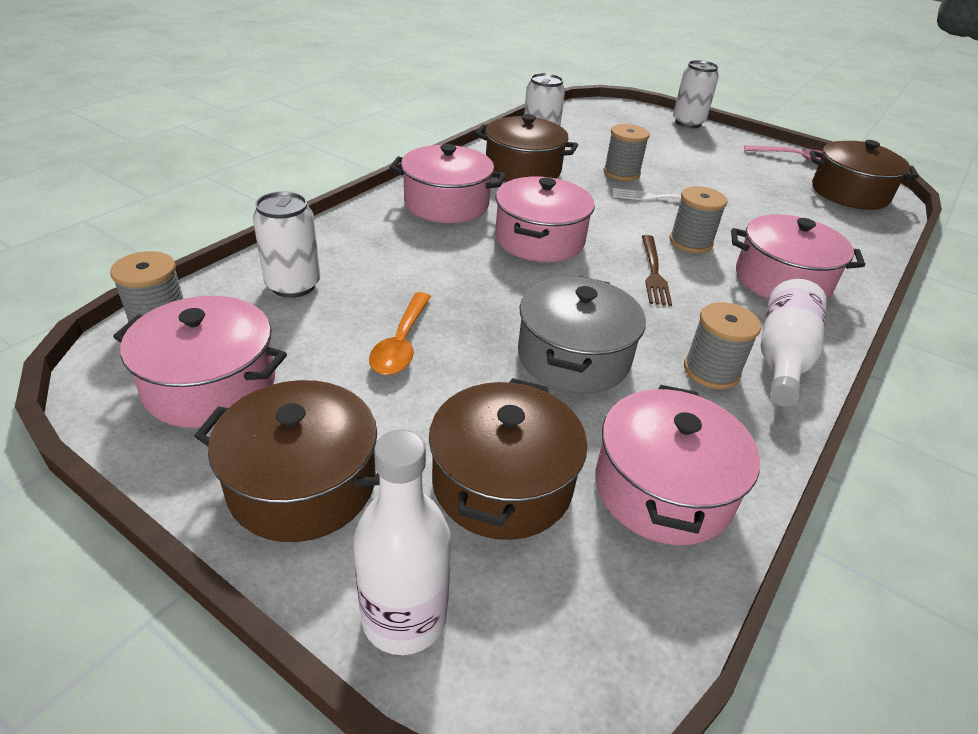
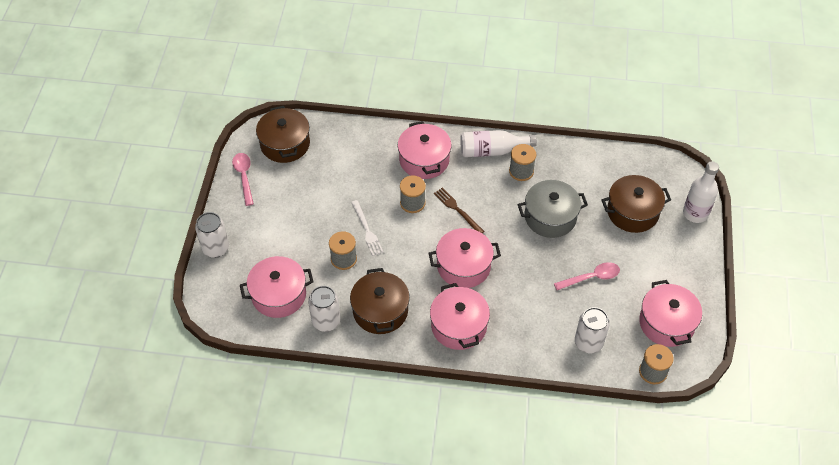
camera: 115 degrees left, 15 degrees up
(302, 484) = (679, 264): brown pot -> none
(401, 343) = (591, 277): orange spoon -> pink spoon
(653, 272) = (457, 210): brown fork -> brown fork turned 105 degrees counterclockwise
(663, 489) = (598, 170): pink pot -> pink pot (279, 295)

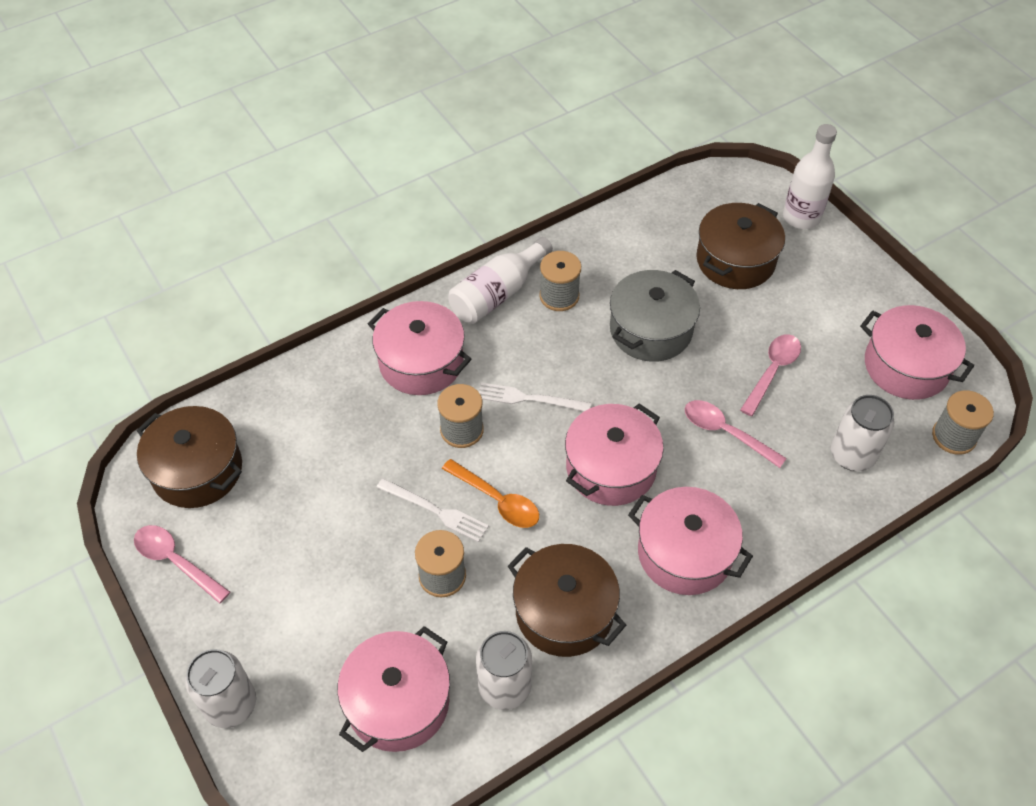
camera: 40 degrees left, 0 degrees up
(398, 244) = (497, 500): none -> orange spoon
(457, 210) = (529, 399): brown fork -> white fork
(536, 289) = (726, 432): none -> pink spoon

